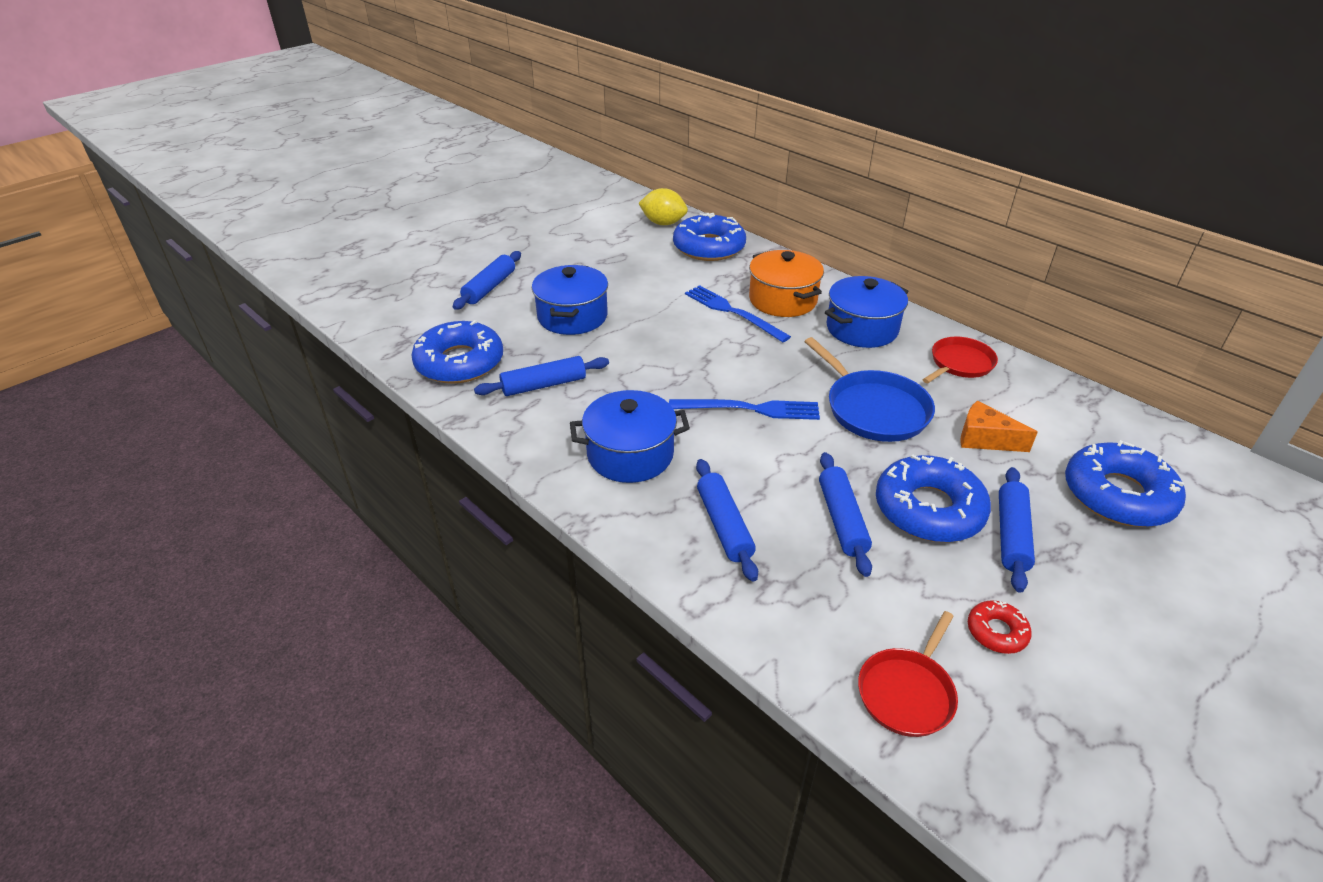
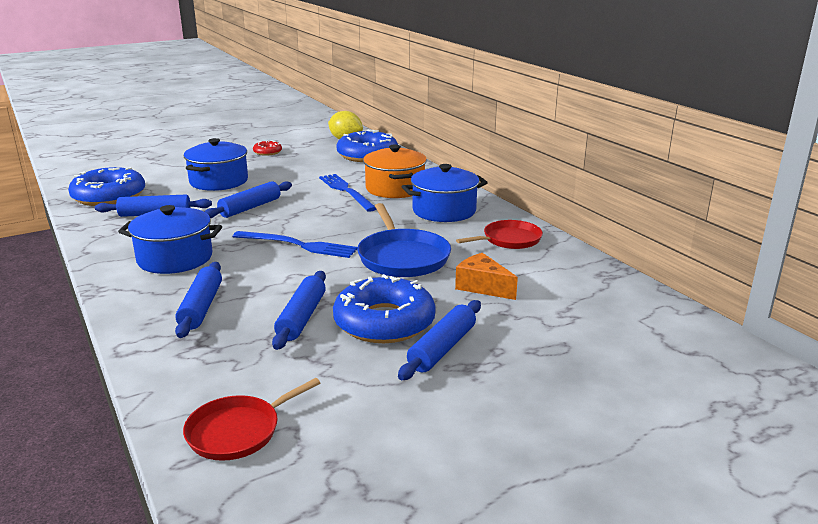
camera: 15 degrees right, 15 degrees down
(490, 287) = (176, 161): blue rolling pin -> blue rolling pin (250, 208)
(996, 632) = (361, 407): red donut -> red donut (267, 152)
(1118, 495) = (573, 338): blue donut -> none

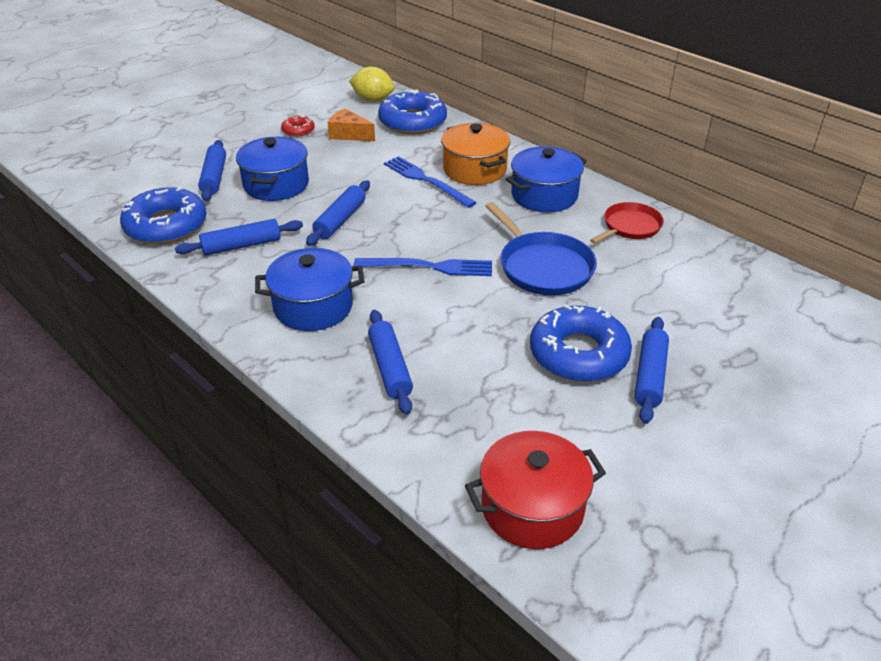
camera: 15 degrees left, 15 degrees up
(238, 431) = (532, 508): red pan -> red pot
(301, 317) = (497, 363): blue rolling pin -> blue rolling pin (214, 177)
(482, 287) = (641, 293): orange cheese -> orange cheese (349, 134)

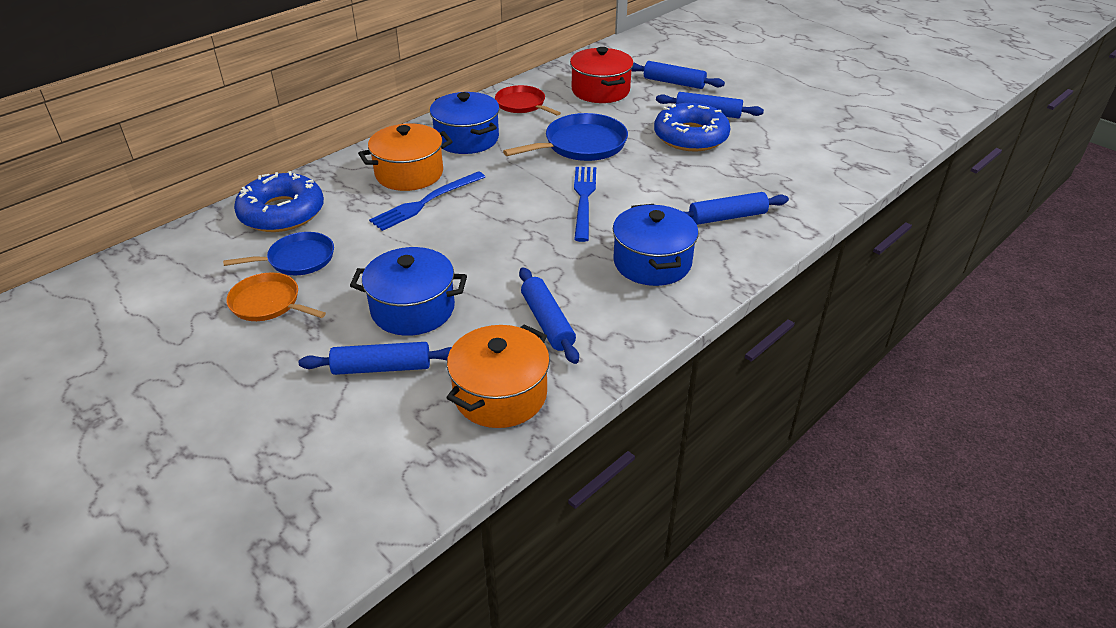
camera: 90 degrees left, 0 degrees up
(166, 225) = (500, 394): blue donut -> orange pot
(298, 130) = (268, 303): red donut -> orange pan
(340, 220) = (499, 255): blue rolling pin -> blue rolling pin (674, 82)
(349, 134) = (298, 259): orange cheese -> blue pan
(373, 100) = (203, 244): yellow lemon -> none
(532, 508) = (844, 161): red pot -> red pot (600, 90)

